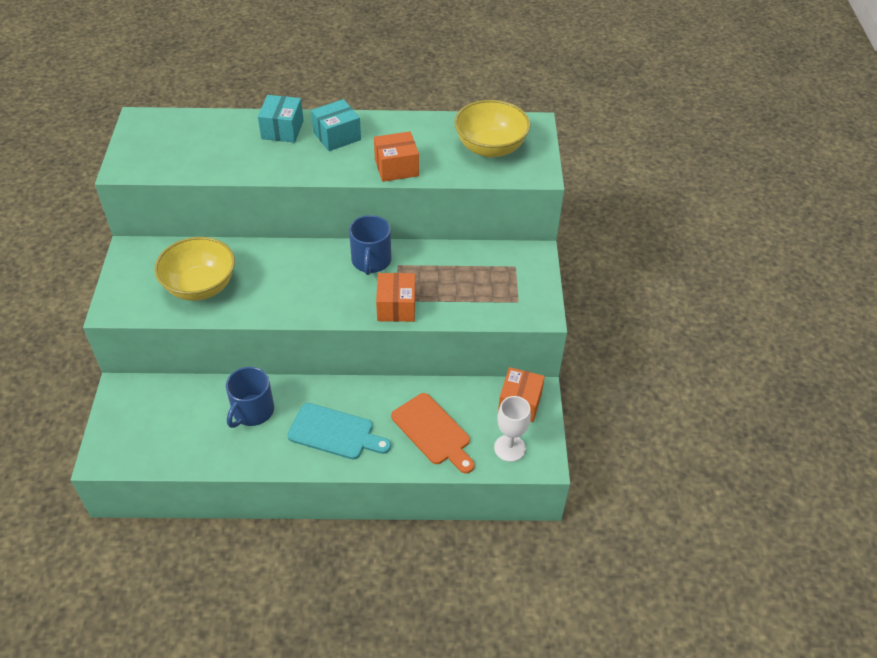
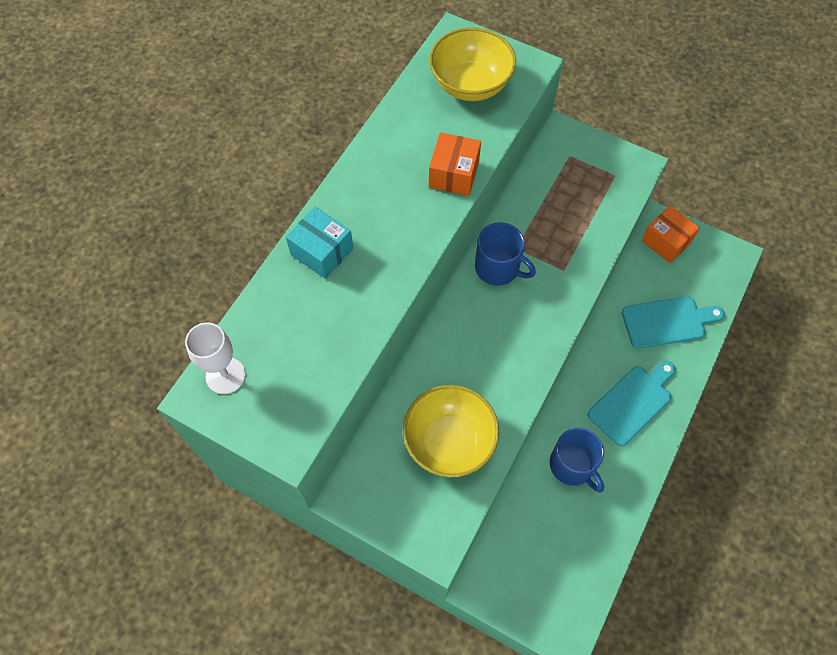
camera: 60 degrees left, 15 degrees up
(337, 136) = (367, 205): turquoise box -> none
(396, 307) = (573, 273): orange box -> none
(433, 431) = (667, 322): orange cutting board -> turquoise cutting board
(509, 448) = (710, 272): white goblet -> white goblet (225, 375)

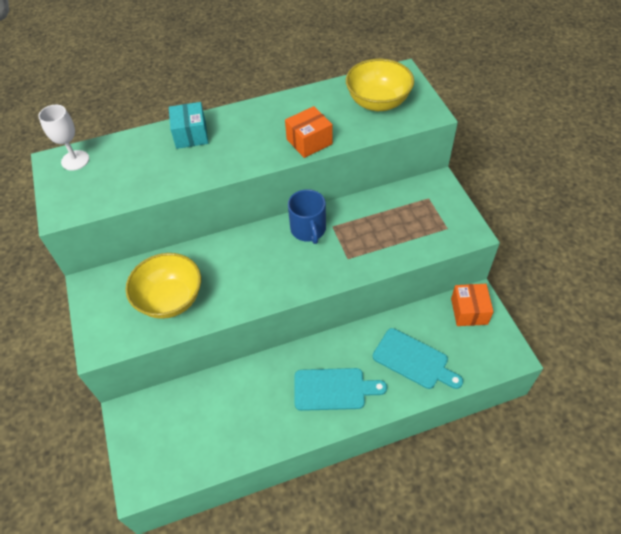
camera: 45 degrees right, 10 degrees down
(572, 465) = (253, 394): blue mug -> none

